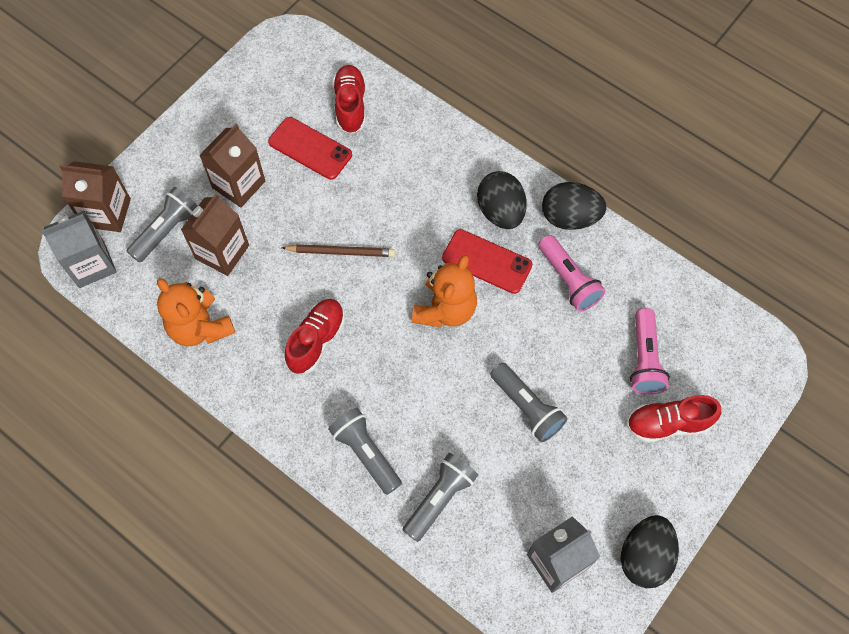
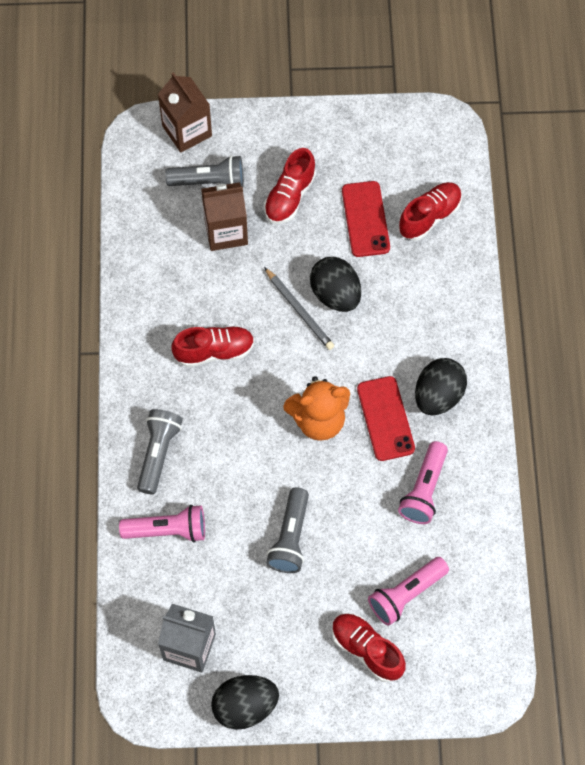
camera: 50 degrees right, 0 degrees up
(91, 264) = (139, 156): grey carton -> none
(200, 327) = (155, 266): orange teddy bear -> none
(239, 184) = (290, 196): brown carton -> red shoe
(340, 252) = (299, 310): brown pencil -> grey pencil
(440, 498) = (168, 530): grey flashlight -> pink flashlight
(569, 217) = (480, 450): black egg -> black egg (335, 294)

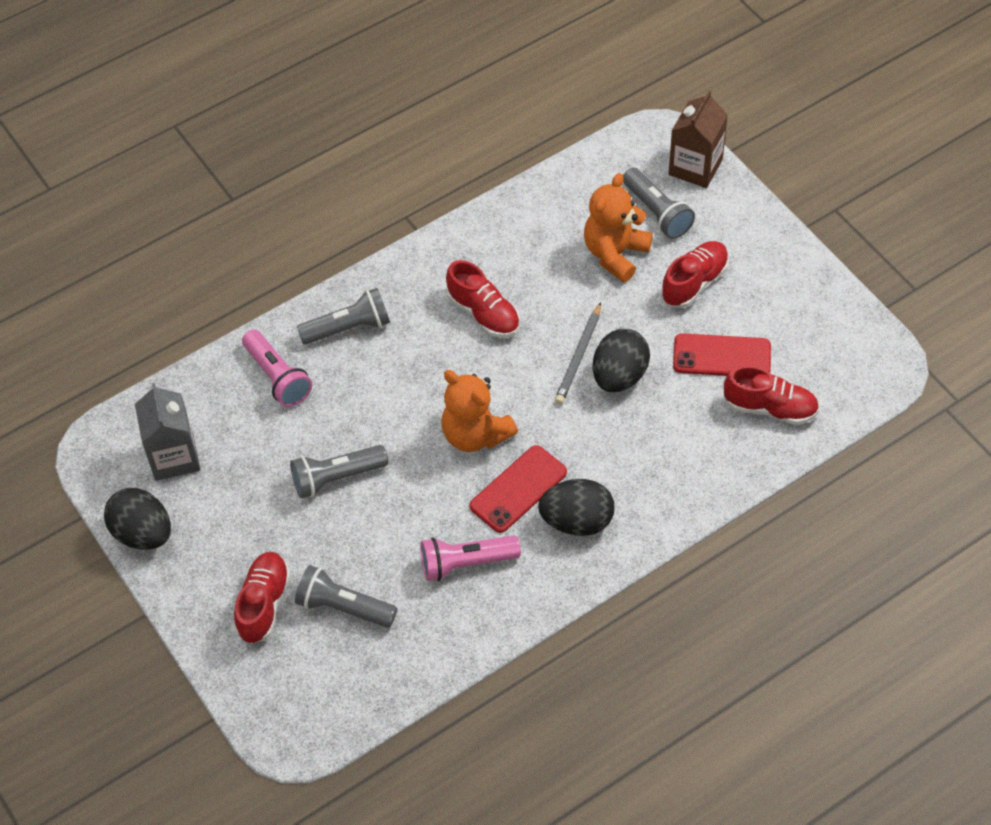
camera: 60 degrees right, 10 degrees down
(226, 231) = (615, 254): brown carton -> orange teddy bear
(290, 196) = (694, 282): red shoe -> red shoe turned 135 degrees clockwise
(365, 219) = (721, 356): red phone -> red phone turned 45 degrees clockwise
(406, 594) = (343, 607): pink flashlight -> grey flashlight

